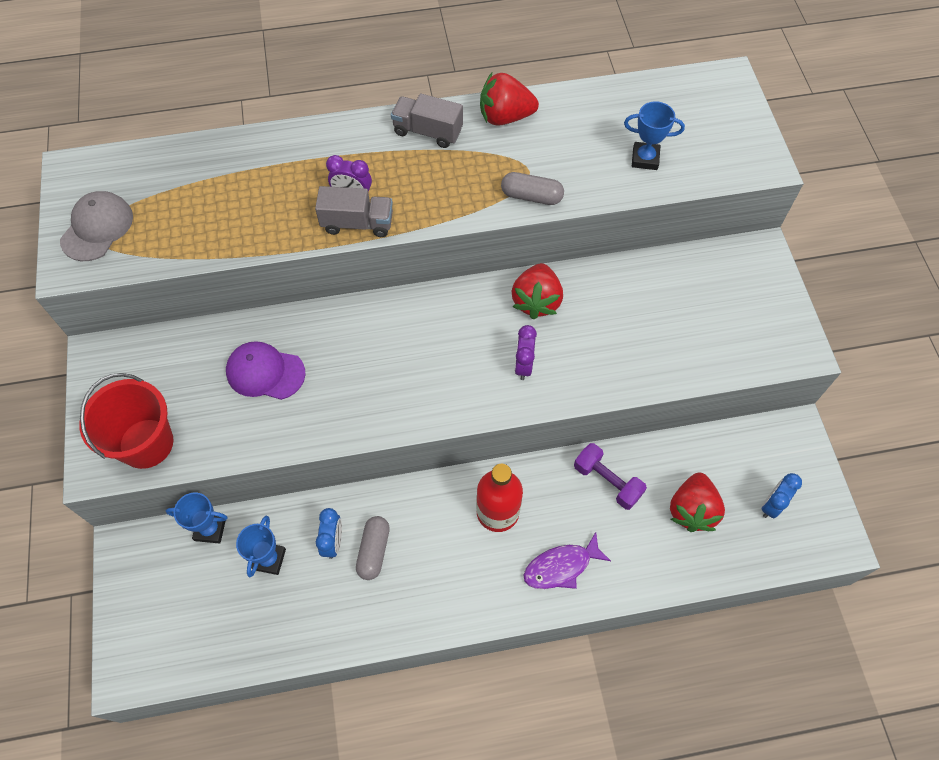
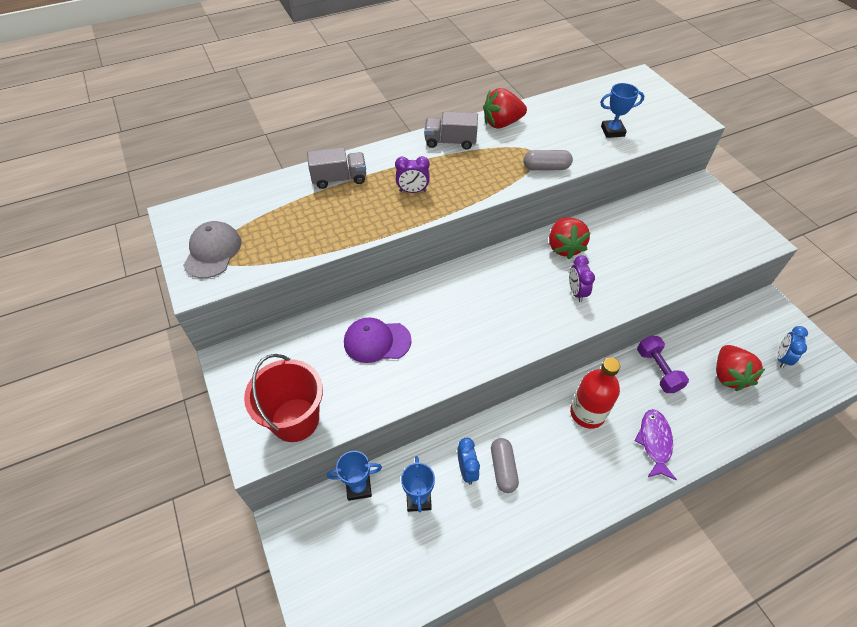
camera: 15 degrees left, 10 degrees down
(357, 223) = (425, 208): grey truck -> grey truck (339, 179)
(561, 566) = (655, 442): purple fish -> purple fish turned 135 degrees clockwise
(607, 481) = (658, 370): purple dumbbell -> purple dumbbell turned 45 degrees clockwise

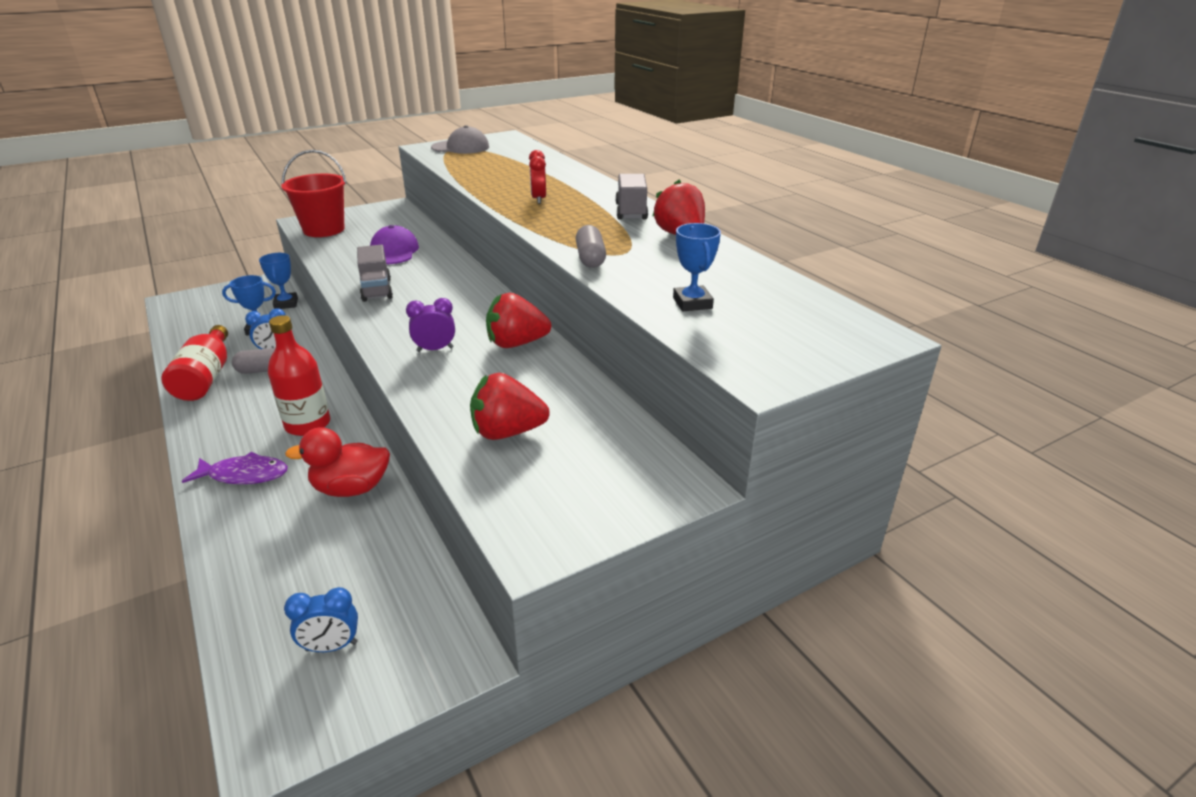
camera: 85 degrees right, 20 degrees down
(339, 179) = (556, 174): grey truck -> grey truck (376, 289)
(413, 191) = (538, 199): purple clock -> red clock
(517, 522) = (206, 378): none -> red bottle
(658, 370) = (351, 488): purple dumbbell -> red duck
(728, 375) = (318, 564): red strawberry -> red strawberry (507, 432)
(781, 358) = (331, 646): blue clock -> blue clock turned 150 degrees clockwise

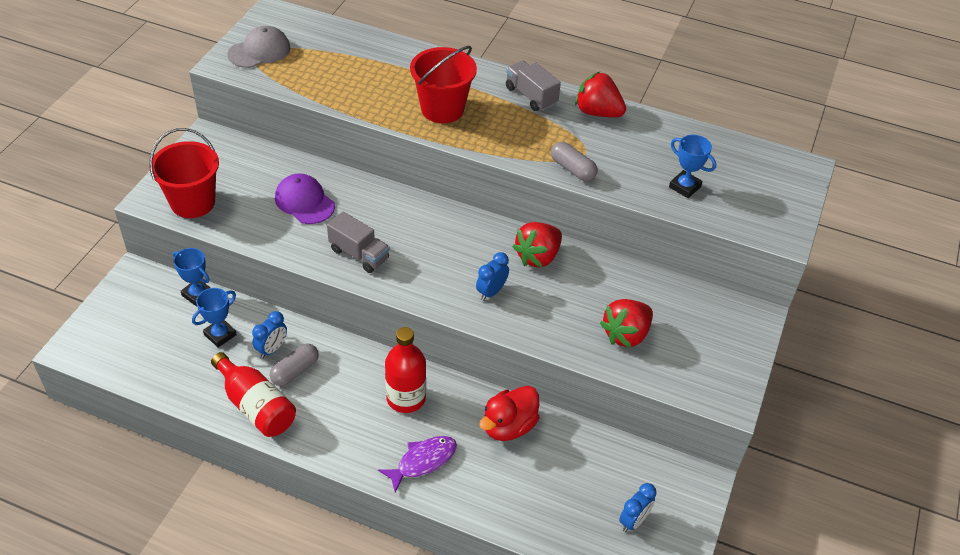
camera: 40 degrees left, 15 degrees up
(435, 349) = (491, 292): purple clock -> blue clock
(538, 199) = (442, 109): red clock -> red bucket

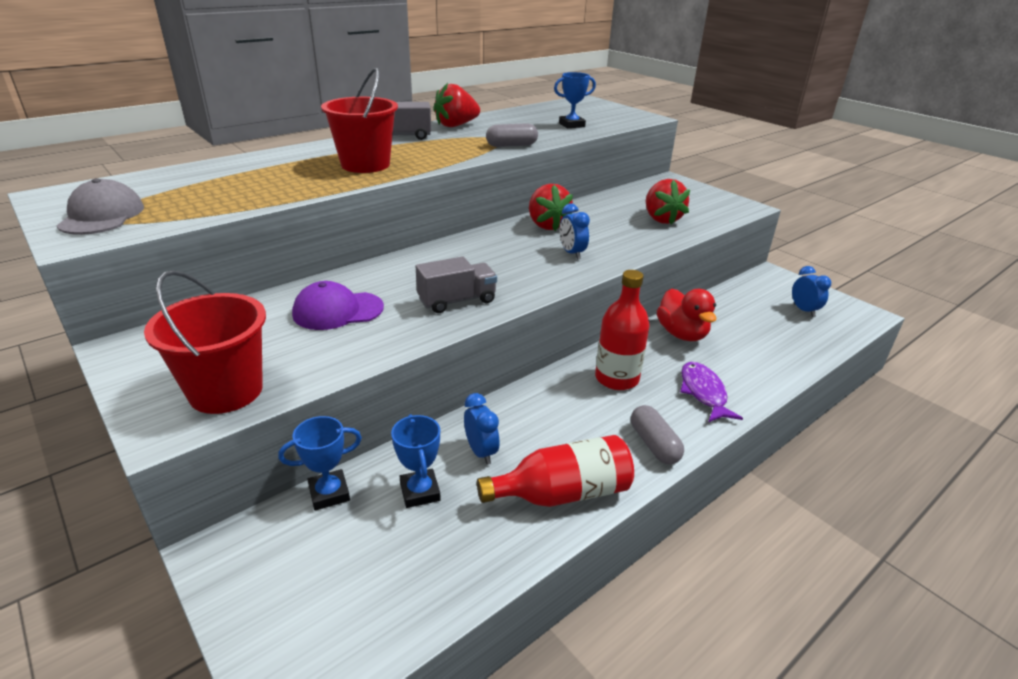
camera: 60 degrees left, 15 degrees down
(295, 371) = (529, 443): grey capsule -> grey capsule (654, 444)

